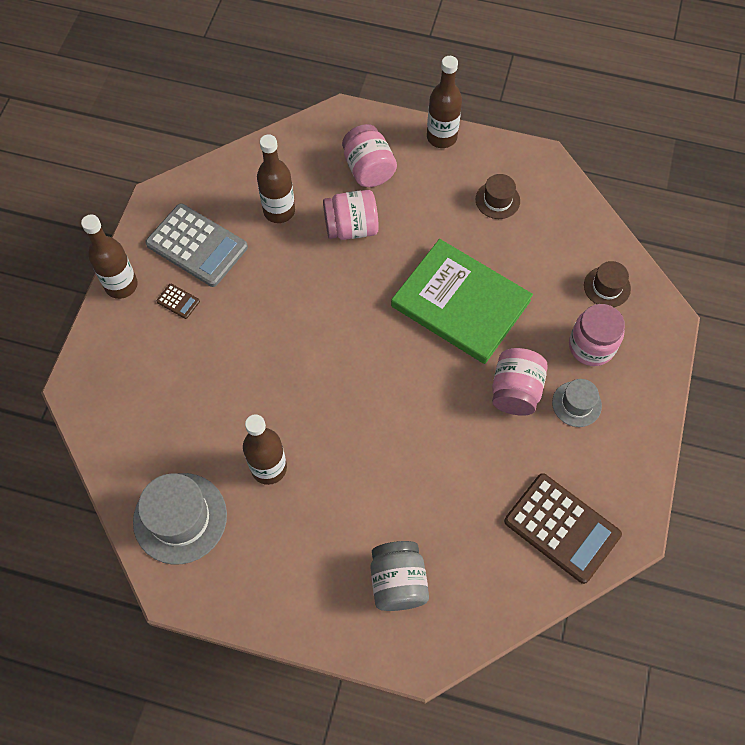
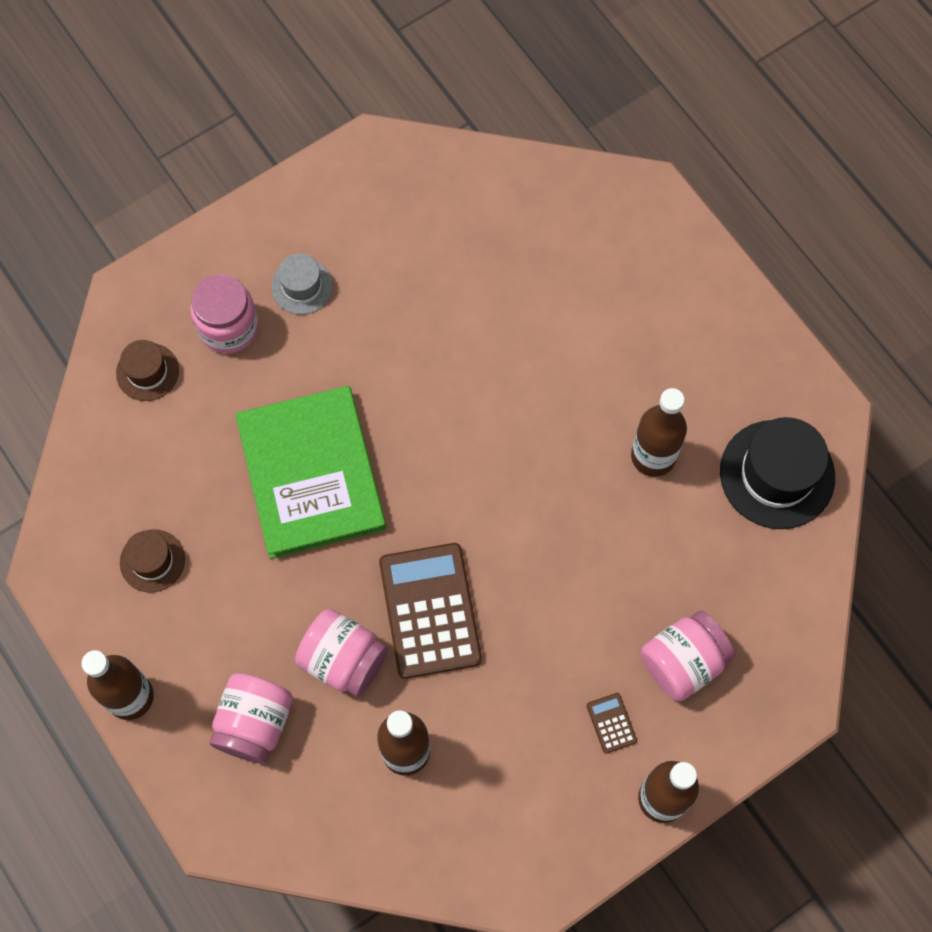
camera: 140 degrees left, 5 degrees up
(180, 518) = (777, 474): grey hat -> black hat
(197, 245) = (537, 782): grey calculator -> none
(398, 582) = (615, 264): grey jar -> none
(515, 391) = (347, 343): pink jar -> pink jar (683, 662)
(562, 528) = (427, 197): brown calculator -> brown calculator (430, 611)

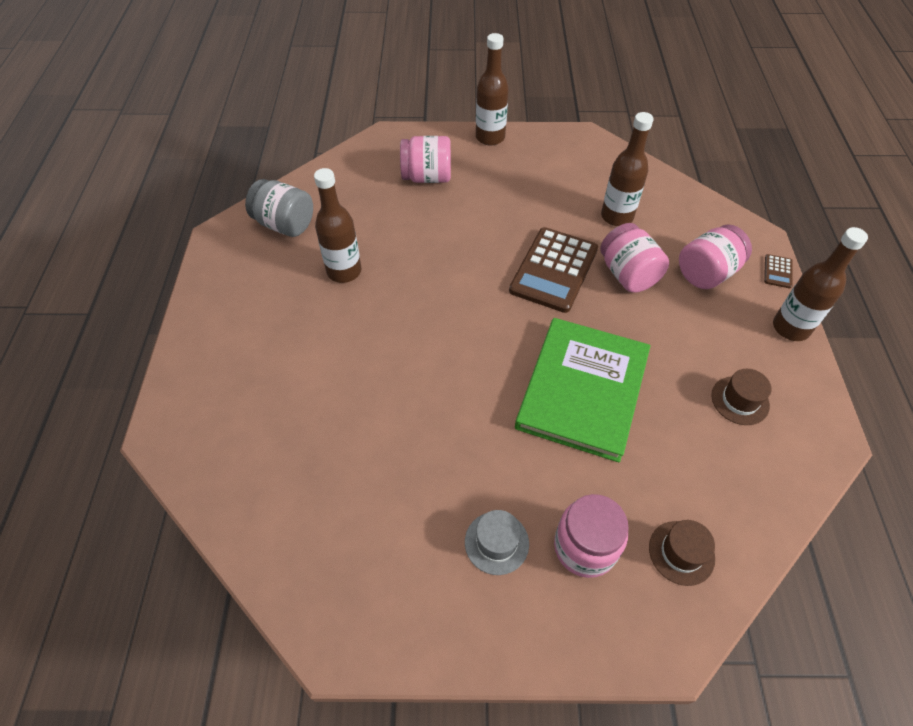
camera: 145 degrees left, 15 degrees down
(611, 723) = (489, 174): brown calculator -> brown calculator (778, 271)
(777, 474) = (285, 224): black hat -> grey jar

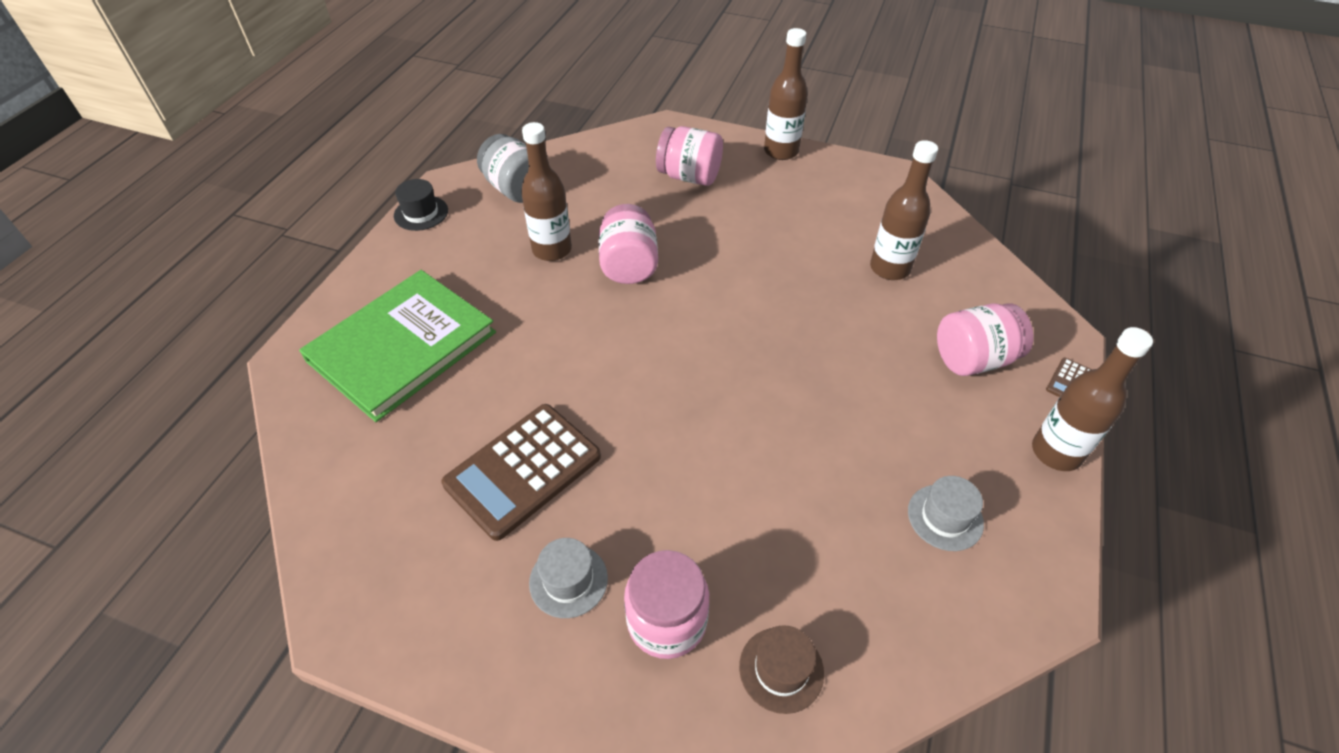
camera: 20 degrees right, 5 degrees down
(210, 268) = (421, 213): none -> black hat
(554, 270) = (784, 307): brown calculator -> brown calculator (523, 470)
(582, 390) = (752, 446): green book -> green book (402, 346)
(628, 274) = (872, 335): pink jar -> pink jar (629, 265)
(740, 400) = (945, 517): brown hat -> grey hat

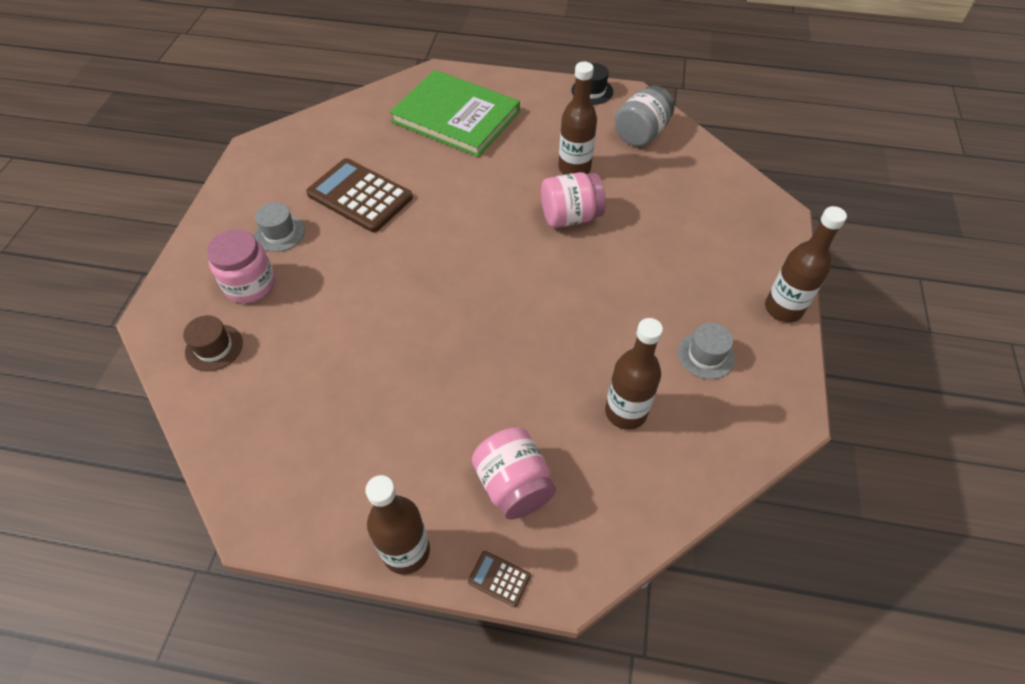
camera: 80 degrees right, 5 degrees up
(689, 176) = (707, 240): pink jar -> none
(945, 517) = (332, 451): grey hat -> grey hat (706, 355)

